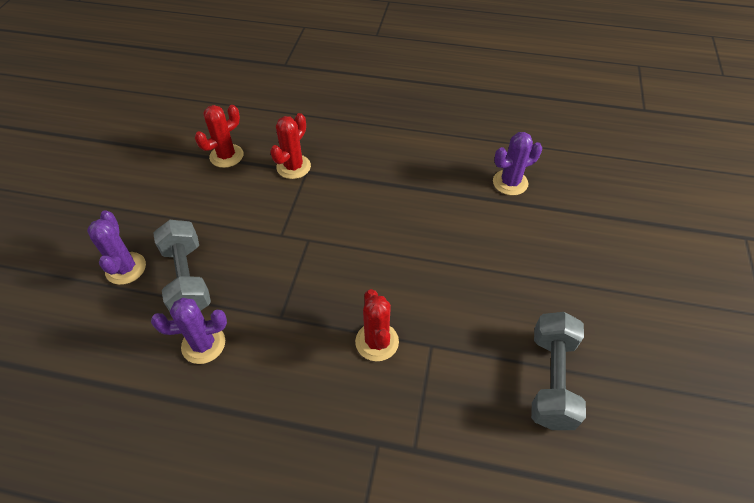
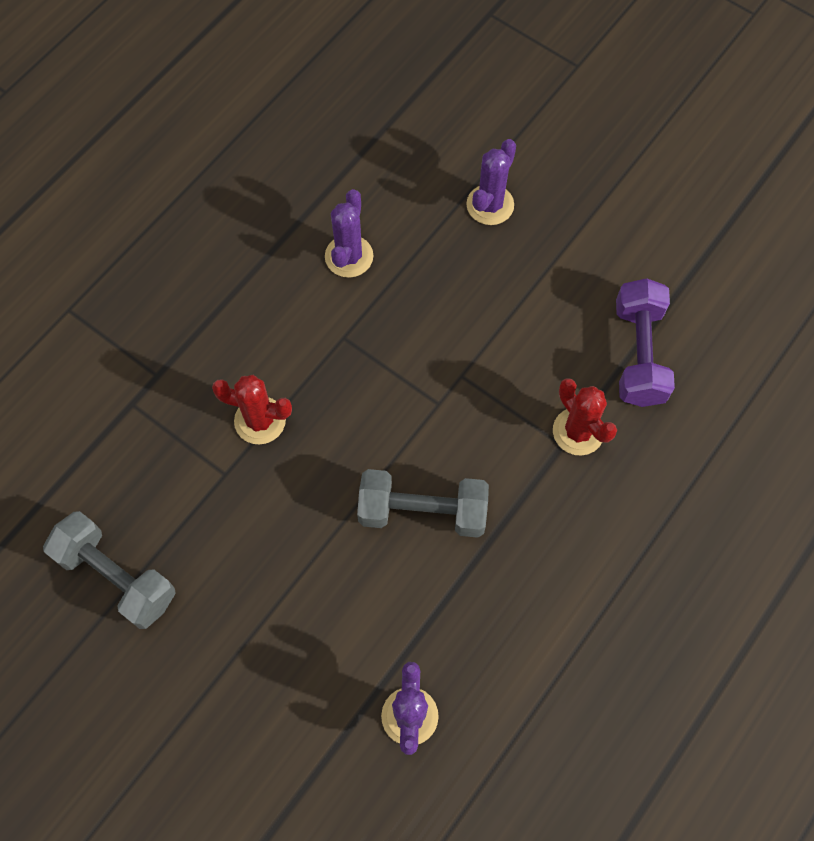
camera: 115 degrees right, 15 degrees up
(126, 268) = (490, 205): purple cactus -> purple cactus turned 75 degrees counterclockwise
(187, 278) = (444, 261): grey dumbbell -> grey dumbbell (422, 511)
(226, 156) = (638, 354): red cactus -> purple dumbbell

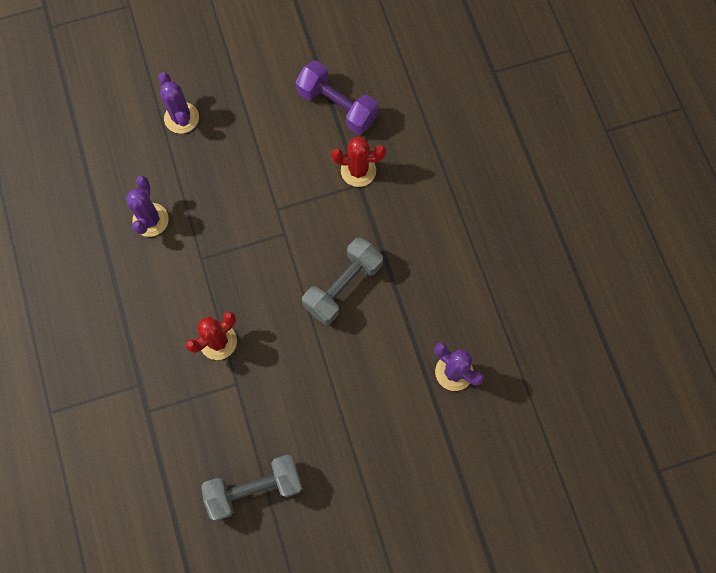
camera: 55 degrees left, 5 degrees up
(349, 256) = (150, 220): purple cactus -> purple cactus turned 45 degrees clockwise

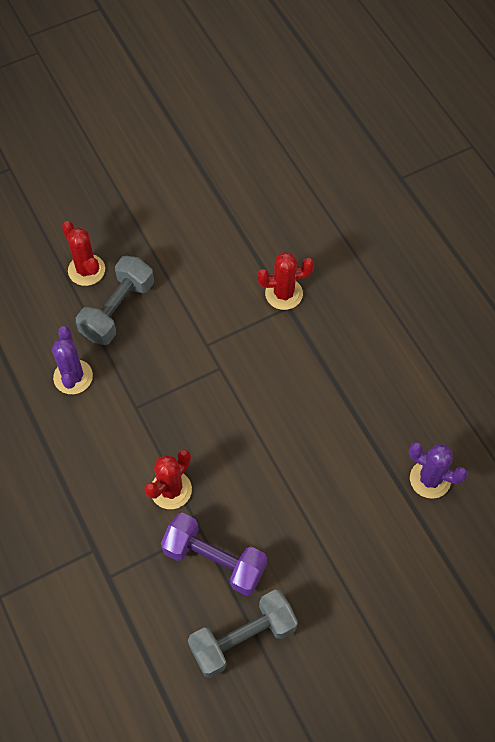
camera: 10 degrees left, 10 degrees down
(181, 118) = (86, 270): purple cactus -> red cactus
(337, 106) = (248, 234): purple dumbbell -> purple dumbbell (214, 560)
(343, 286) = (293, 411): grey dumbbell -> grey dumbbell (117, 310)

